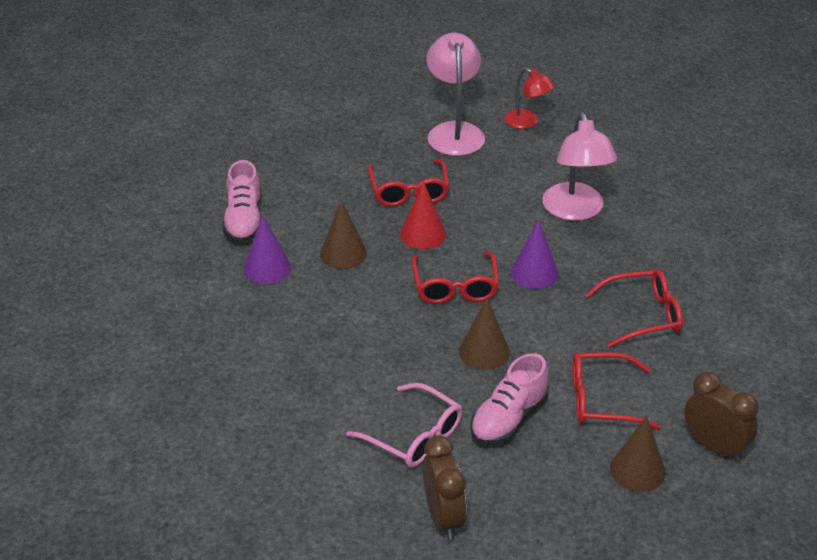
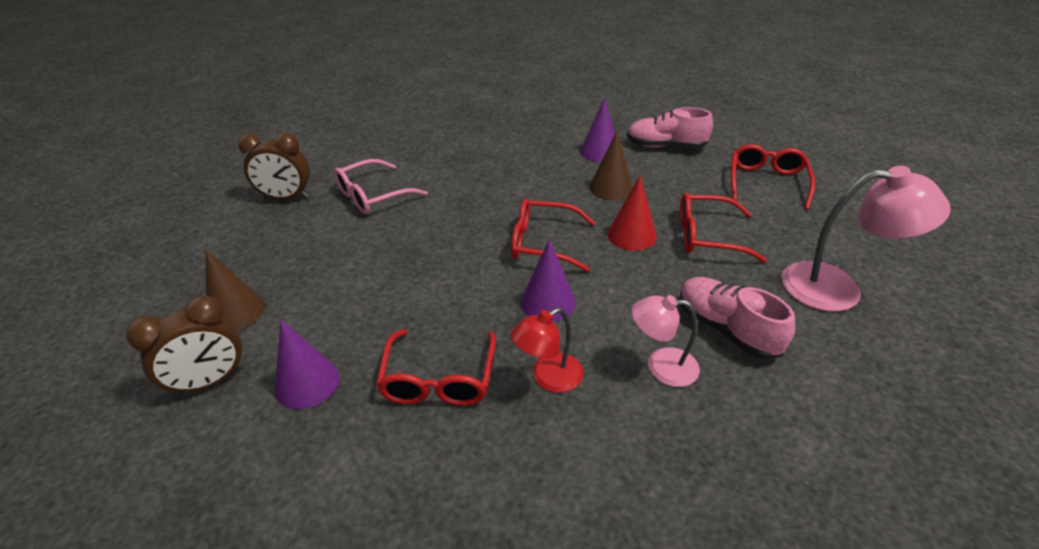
camera: 105 degrees right, 0 degrees up
(484, 352) = (445, 246): brown cone -> none
(508, 419) = (355, 245): pink shoe -> pink shoe (726, 329)
(527, 122) = (880, 363): red lamp -> red lamp (548, 378)
(575, 211) = (661, 366): pink lamp -> pink lamp, size x0.60
(602, 400) = (336, 309): red glasses -> red glasses (766, 182)
(685, 387) = (307, 383): none -> purple cone

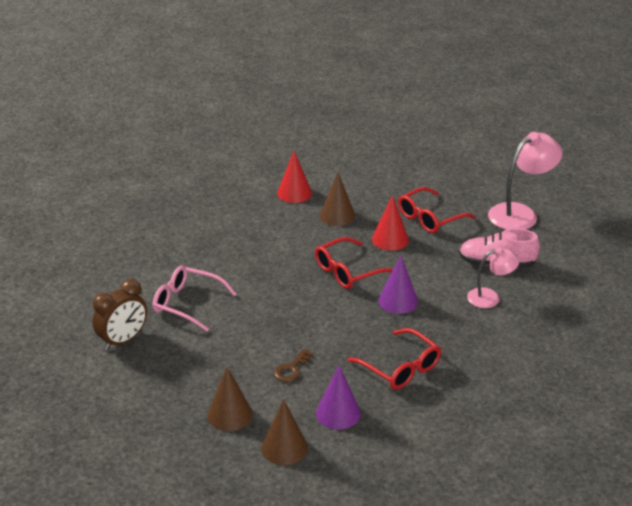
camera: 45 degrees left, 5 degrees down
(210, 381) = (284, 447): brown clock -> brown cone
(347, 304) = (291, 369): none -> brown key
(373, 195) = (187, 304): pink glasses -> pink glasses turned 105 degrees clockwise
(548, 378) = (449, 334): red lamp -> none
(600, 152) = (294, 193): purple cone -> red cone
(661, 366) = (490, 297): pink lamp -> pink lamp turned 150 degrees counterclockwise
(665, 146) = (331, 168): pink shoe -> none
(766, 182) = (420, 166): red glasses -> none

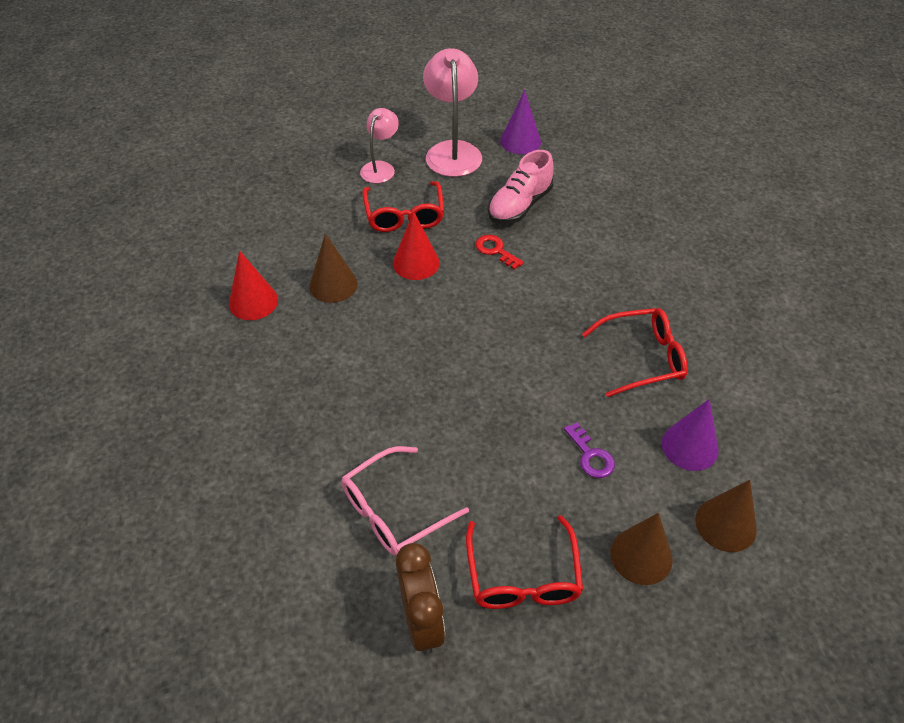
camera: 60 degrees left, 15 degrees up
(291, 369) = (590, 455): brown key -> purple key
(348, 271) = (446, 324): red glasses -> red glasses (523, 576)
(398, 301) = (529, 307): purple cone -> purple cone (520, 141)
(438, 268) = (496, 250): none -> red key
(490, 297) = (571, 237): pink lamp -> pink lamp (380, 168)

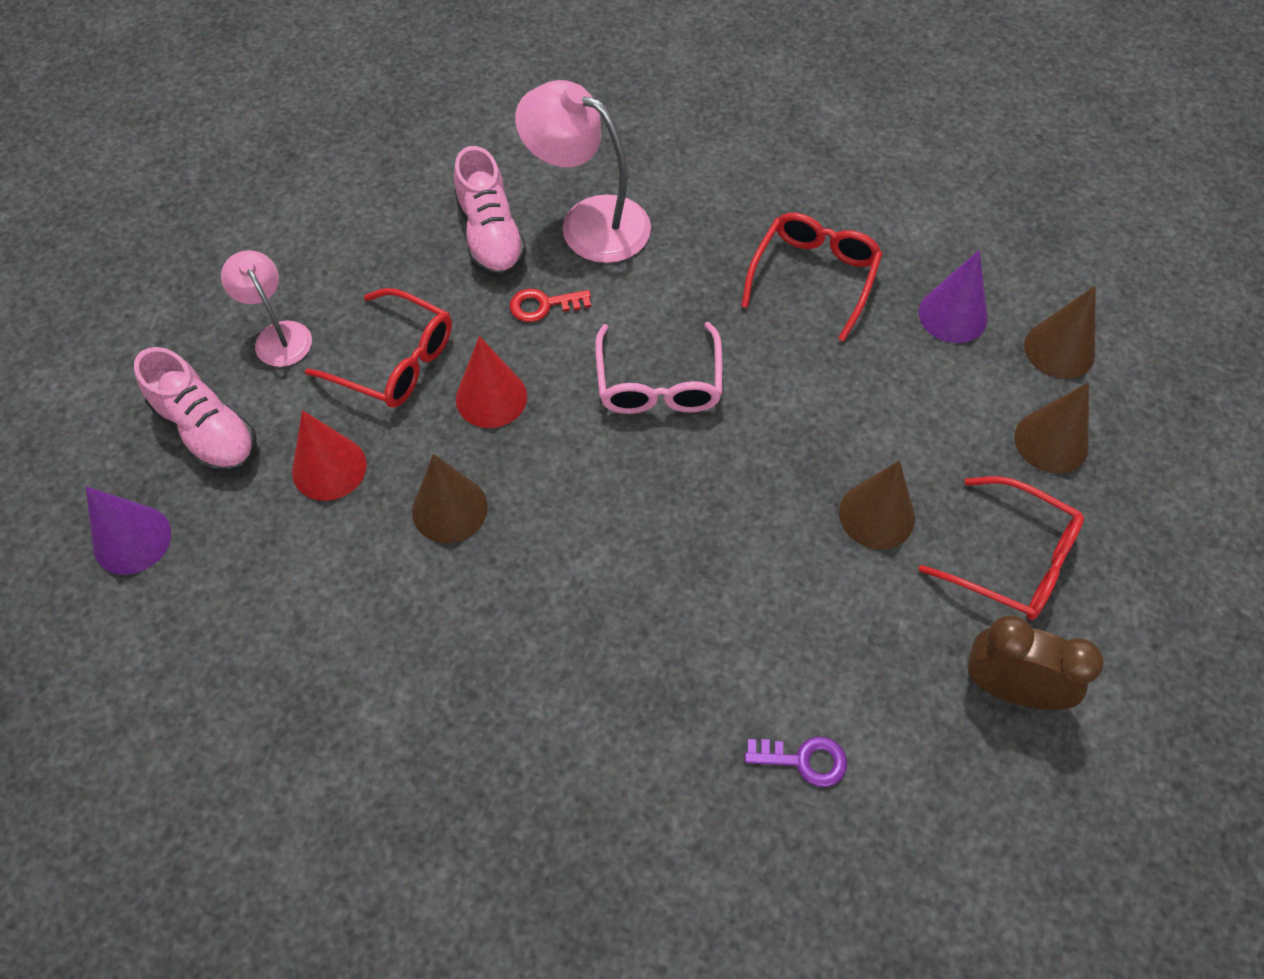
camera: 55 degrees left, 10 degrees up
(253, 302) = (398, 620): red cone -> red cone (329, 468)
(305, 176) = (207, 431): none -> pink shoe
(394, 510) = (851, 636): pink glasses -> pink glasses (658, 383)
(452, 151) = (325, 241): pink lamp -> pink lamp (589, 222)
(492, 480) = (877, 515): none -> brown cone
(520, 141) = (378, 164): purple cone -> purple cone (132, 539)
(590, 455) = (906, 405): purple key -> purple key (804, 760)

